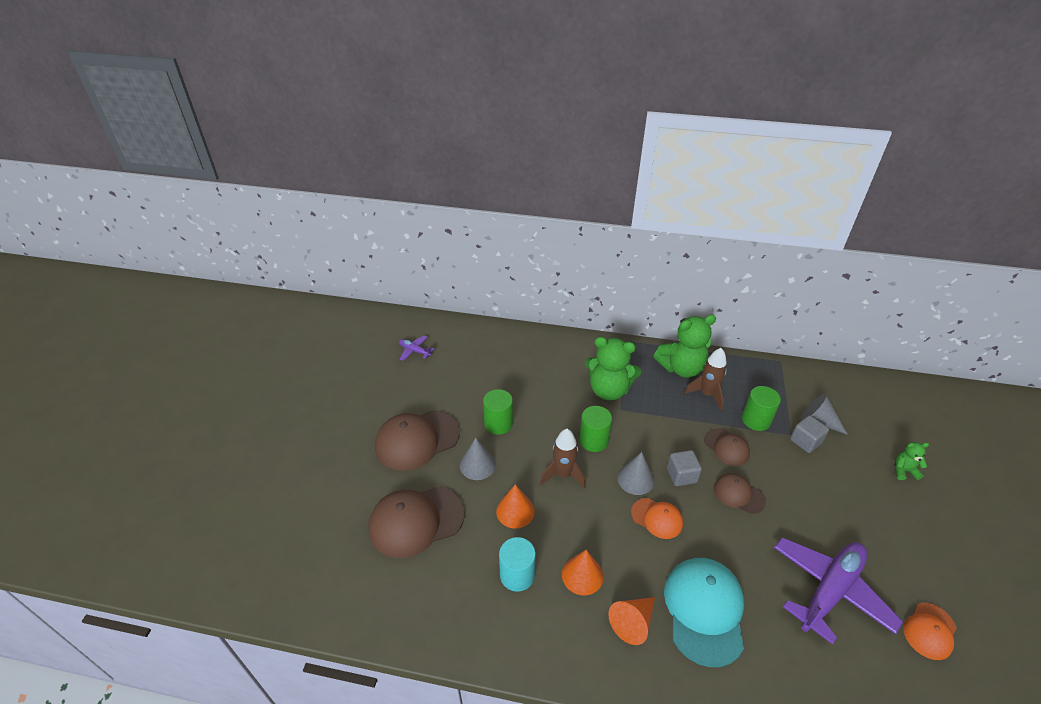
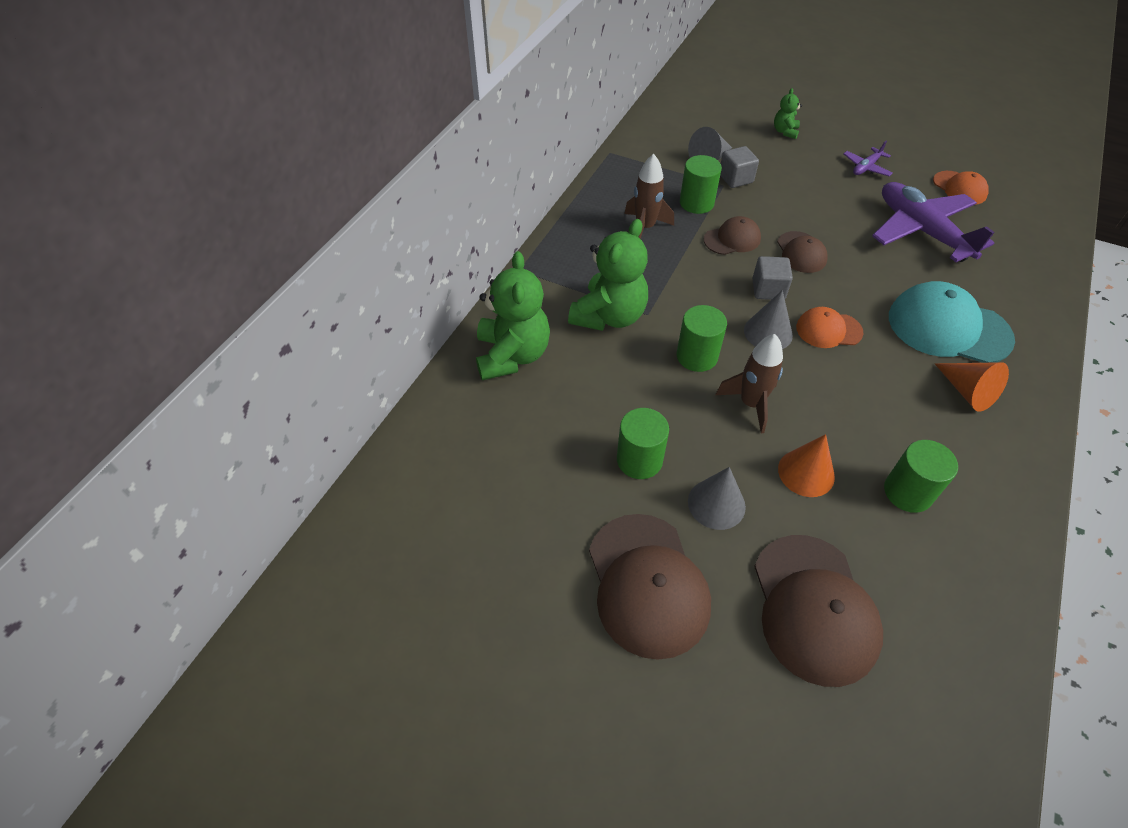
camera: 75 degrees left, 10 degrees up
(415, 351) = (423, 558): purple plane -> purple plane (866, 167)
(517, 575) = (908, 492): turquoise cylinder -> green cylinder
(582, 575) = (907, 422): orange cone -> none
(657, 518) = (828, 330): orange cap -> orange cap turned 135 degrees counterclockwise
(681, 368) = (592, 235): green teddy bear -> green teddy bear (512, 355)
(738, 494) = (801, 252): brown cap -> brown cap turned 60 degrees counterclockwise

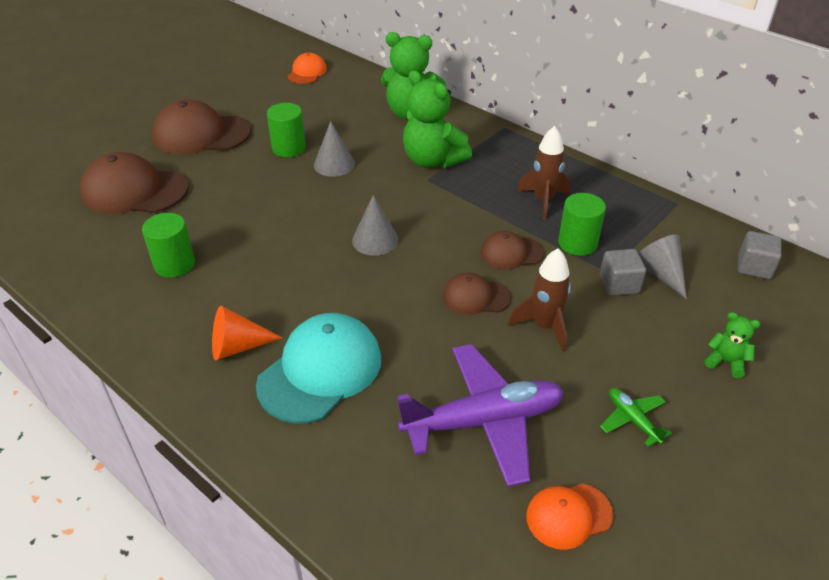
camera: 105 degrees right, 10 degrees down
(697, 356) = (368, 194): green cylinder -> none
(716, 504) = (233, 171): grey cone -> grey cone (334, 164)
(732, 239) = (511, 253): brown cap -> brown cap turned 90 degrees clockwise
(750, 404) = (305, 209): brown rocket -> brown rocket (544, 326)
(768, 290) = (429, 256): grey cube -> grey cube (754, 267)
(806, 472) = (227, 218): orange cone -> none
(828, 330) = (360, 279): orange cap -> orange cap (307, 72)
(866, 167) = (632, 420): purple plane -> green plane

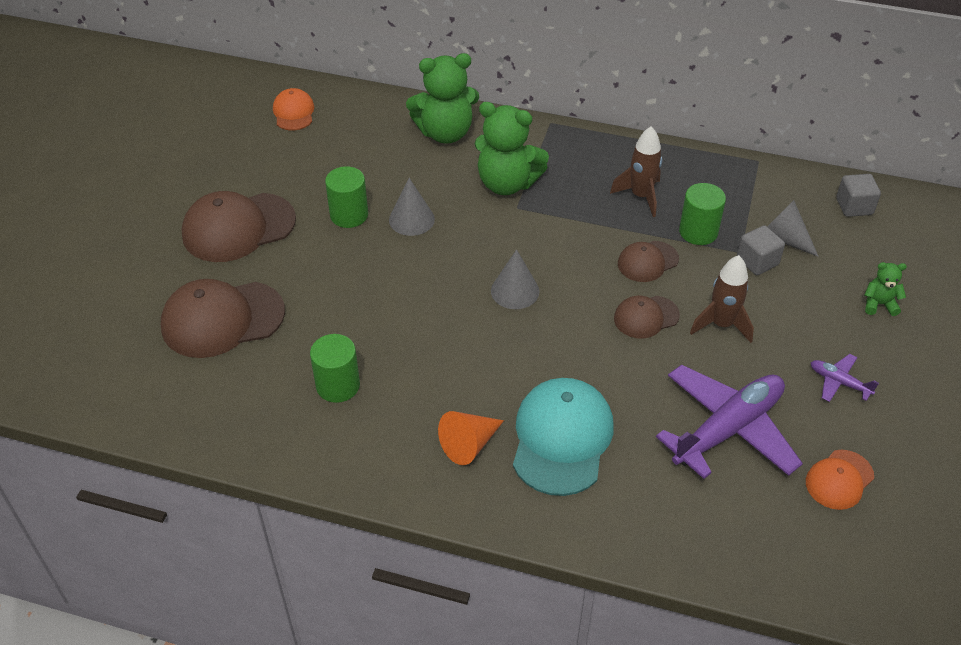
camera: 25 degrees left, 5 degrees up
(632, 420) = (839, 382): green plane -> purple plane

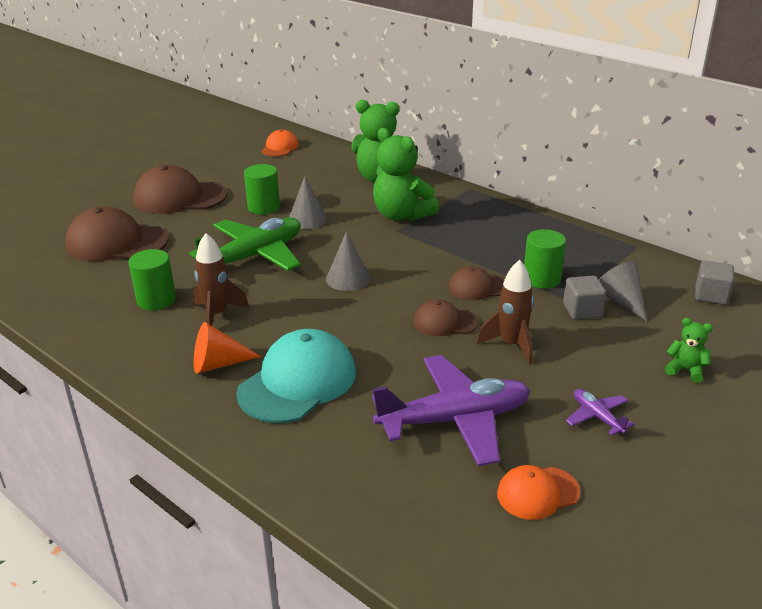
camera: 25 degrees right, 15 degrees down
(395, 291) = (254, 256): none -> green plane
(640, 196) = (508, 246): brown rocket -> brown rocket (217, 315)

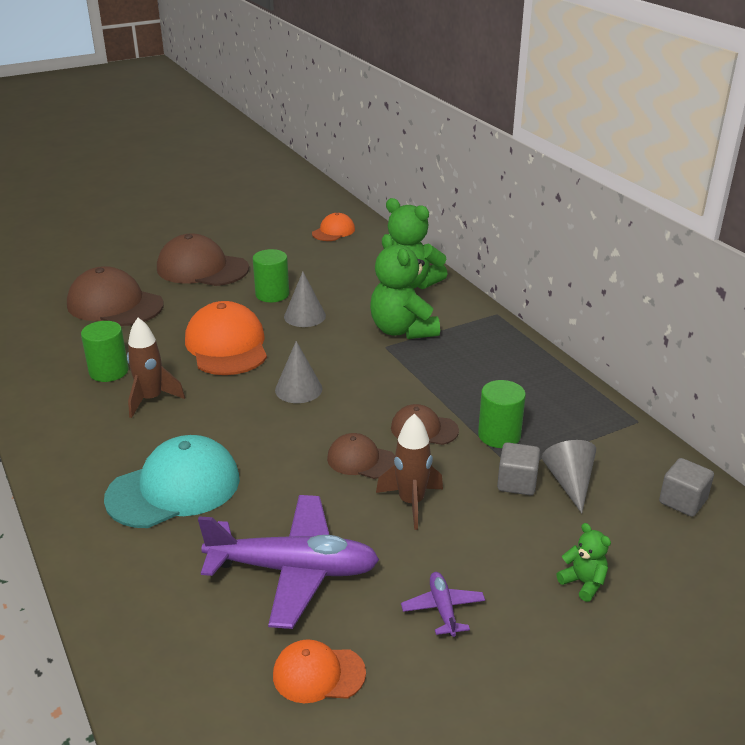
camera: 20 degrees right, 0 degrees up
(218, 364) = (117, 450): orange cone -> none
(254, 256) = (227, 345): green plane -> orange cap

